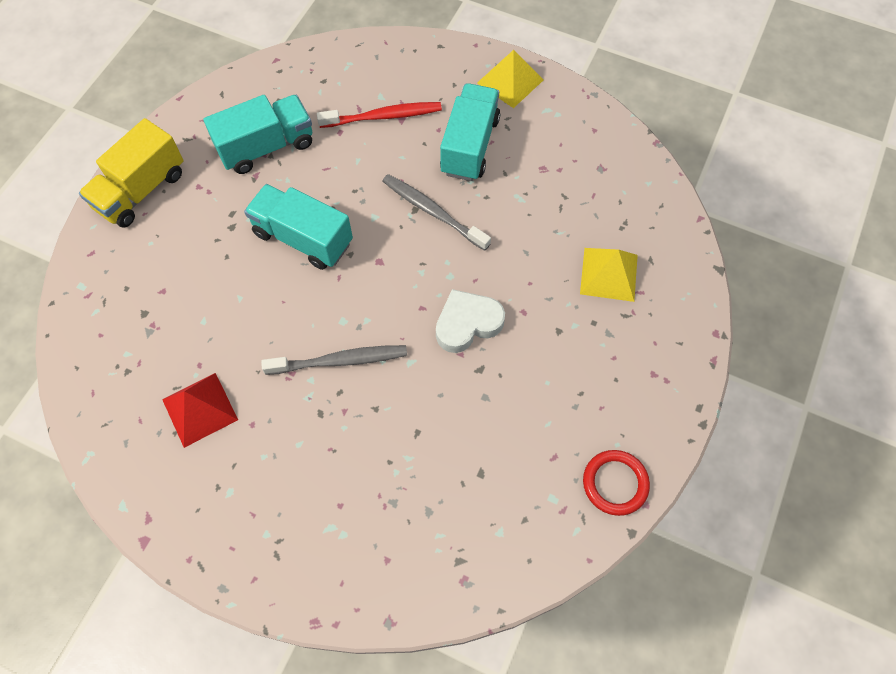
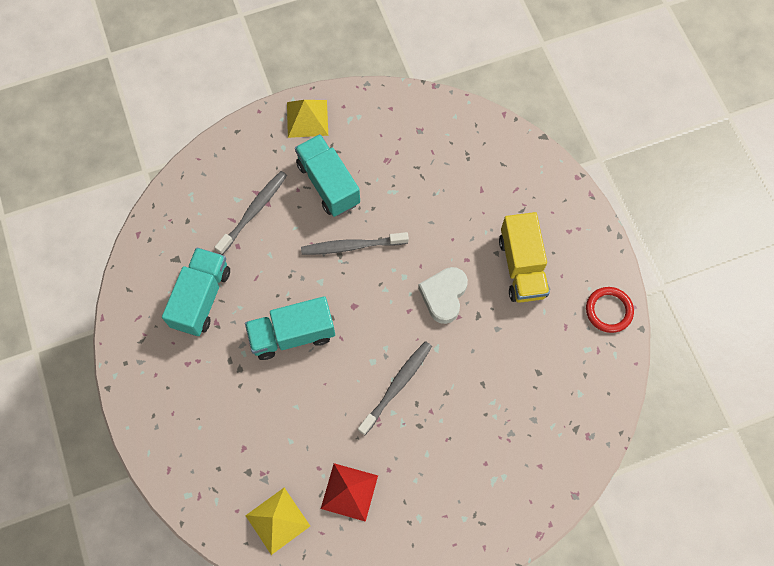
camera: 45 degrees left, 5 degrees up
(141, 190) = (152, 401): yellow truck -> yellow truck (521, 267)
(383, 116) = (253, 211): red toothbrush -> grey toothbrush
(609, 274) = (489, 193): yellow pyramid -> yellow pyramid (277, 520)

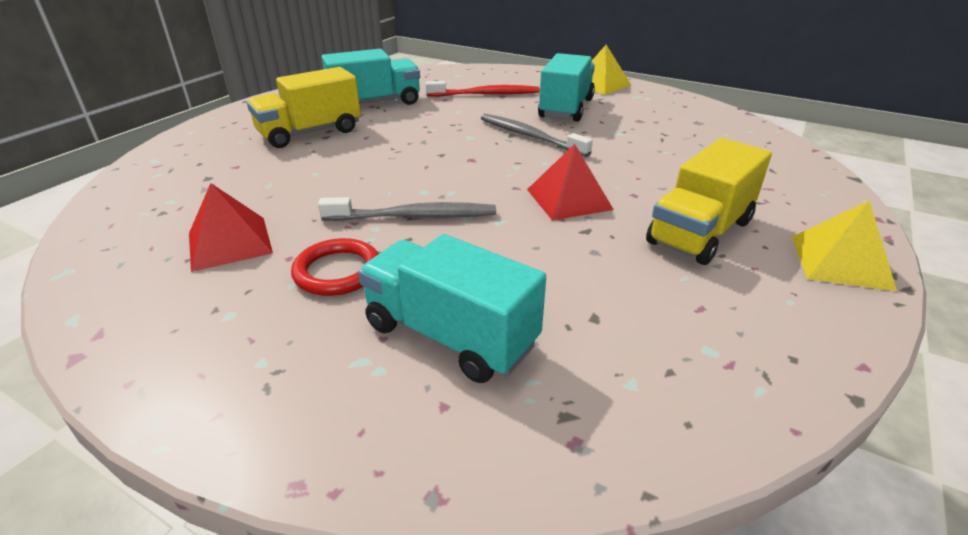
camera: 50 degrees right, 35 degrees down
(224, 375) = (310, 133): none -> yellow truck
(253, 211) = (485, 94): grey toothbrush -> red toothbrush
(277, 520) = (152, 214): yellow pyramid -> yellow pyramid (840, 262)
(292, 334) = (395, 144): turquoise truck -> turquoise truck (450, 335)
(444, 296) = (568, 199): white heart -> red pyramid
(608, 310) = (803, 339): red ring -> red ring (337, 271)

